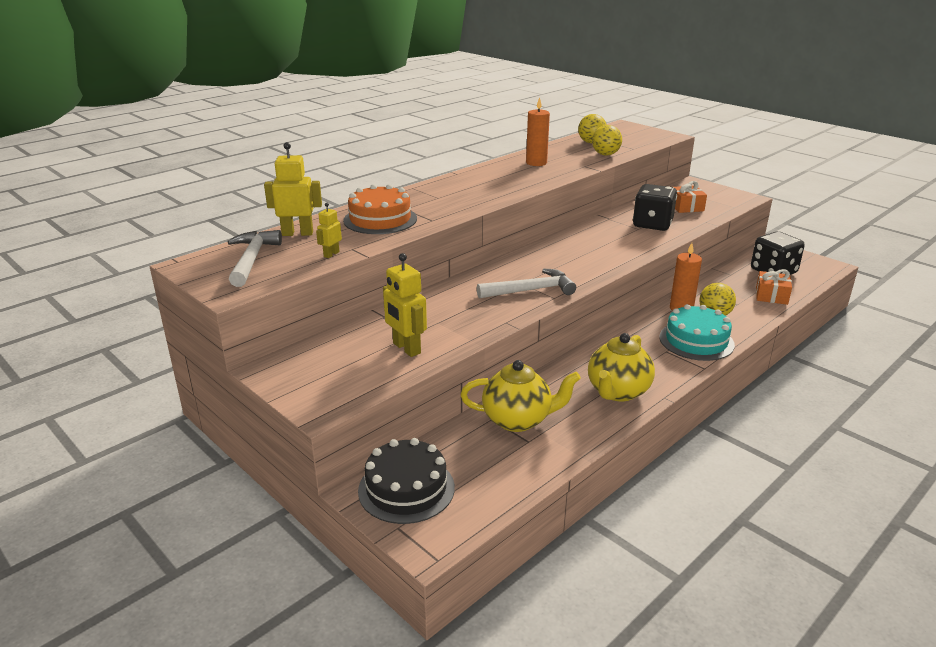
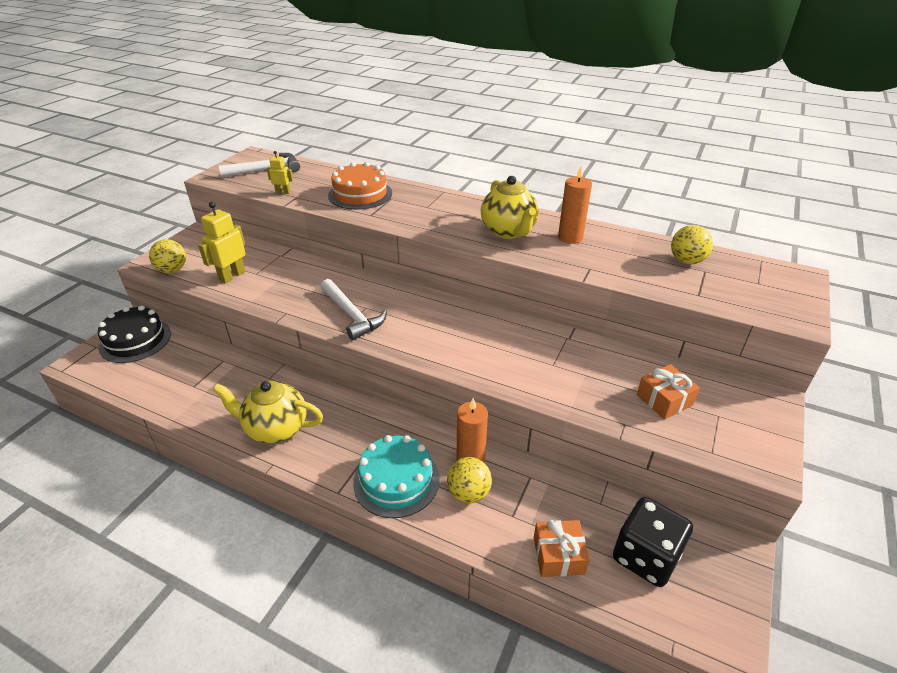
camera: 70 degrees right, 10 degrees up
(297, 233) = (317, 172): yellow robot -> none
(518, 420) = (222, 374): yellow teapot -> yellow teapot (508, 231)
(605, 154) = (648, 277): yellow ball -> yellow ball (172, 270)
(652, 224) = (575, 375): black dice -> none

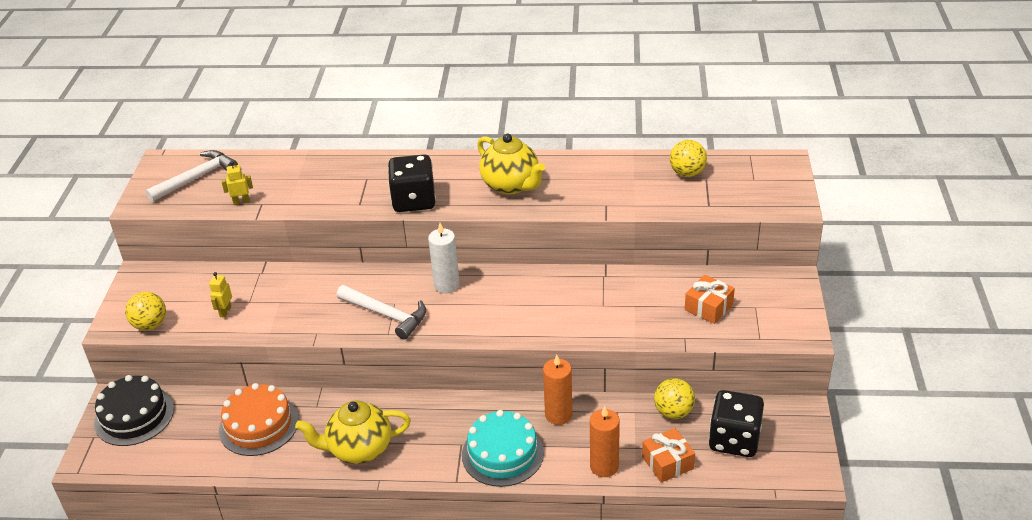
camera: 20 degrees left, 0 degrees up
(232, 276) = (225, 311): yellow robot -> yellow robot, size x0.56
(360, 194) = (330, 182): orange cake -> orange cake (258, 425)
(416, 223) = (414, 201): none -> black dice
(419, 305) = (446, 285): none -> white candle
(468, 493) = (571, 442): yellow ball -> yellow ball (673, 412)
(570, 237) = (573, 176): orange candle -> orange candle (604, 466)

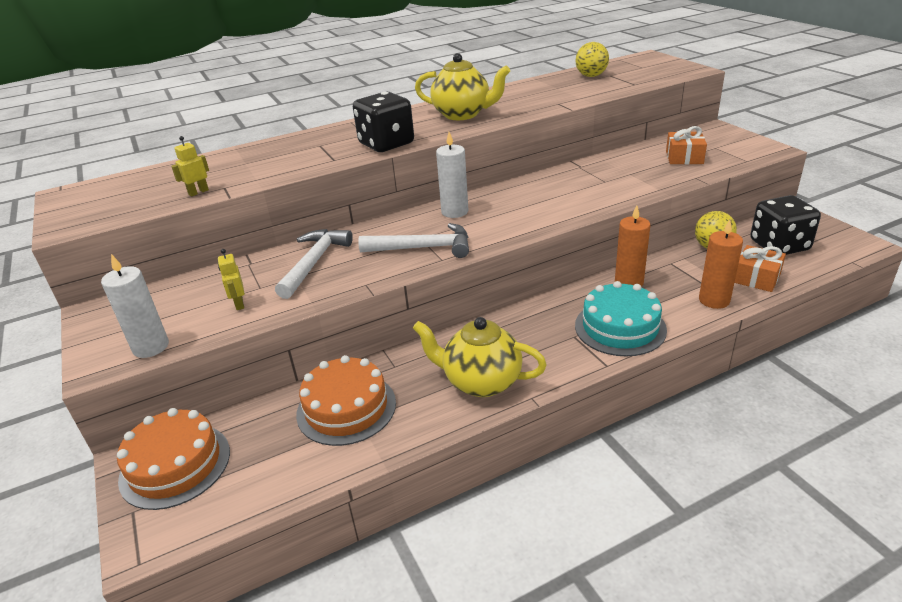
camera: 30 degrees left, 5 degrees down
(134, 416) = (175, 465): black cake -> orange cake
(150, 325) = (151, 347): yellow ball -> white candle
(196, 178) = (123, 192): white hammer -> white hammer (314, 262)
(359, 449) = (481, 382): yellow teapot -> yellow teapot turned 60 degrees clockwise

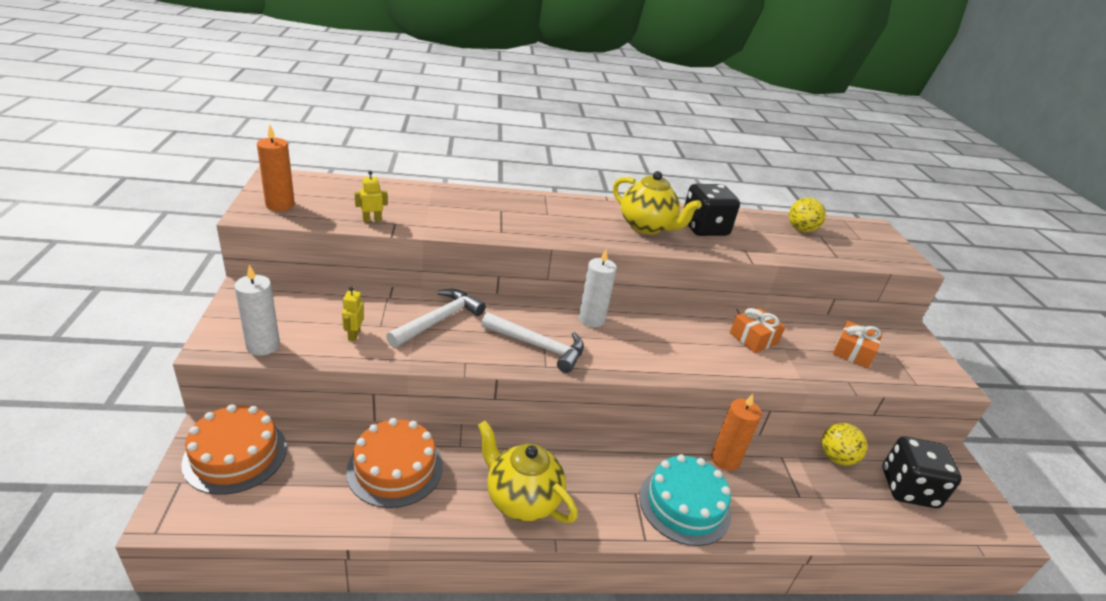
camera: 15 degrees right, 0 degrees up
(386, 144) = (557, 233): black dice -> black dice (704, 228)
(714, 300) = (797, 519): orange candle -> orange candle (280, 205)
(756, 278) = (859, 515): orange gift -> orange gift (753, 338)

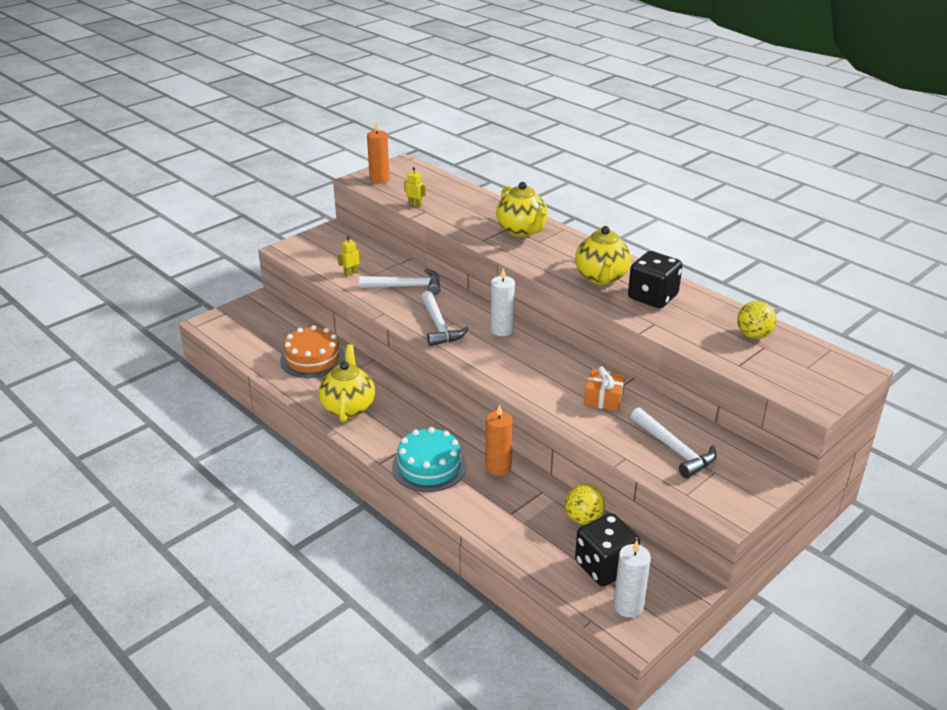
camera: 55 degrees right, 0 degrees up
(235, 455) = (258, 314): orange cake -> none
(263, 346) = (303, 258): white candle -> white candle (628, 606)
(516, 209) = (522, 230): none -> yellow teapot
(852, 352) = (674, 449): orange gift -> white hammer

